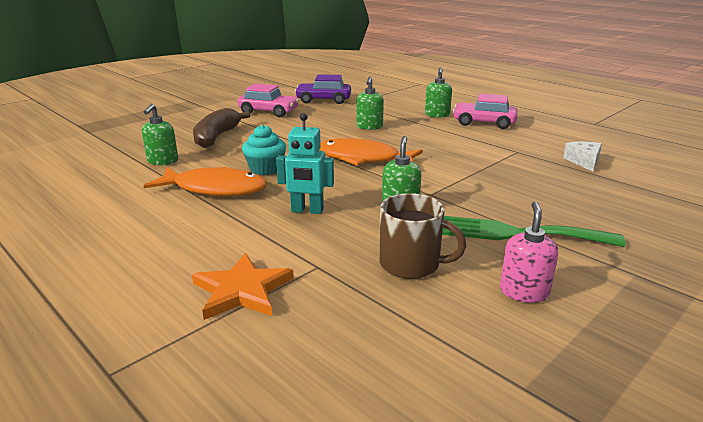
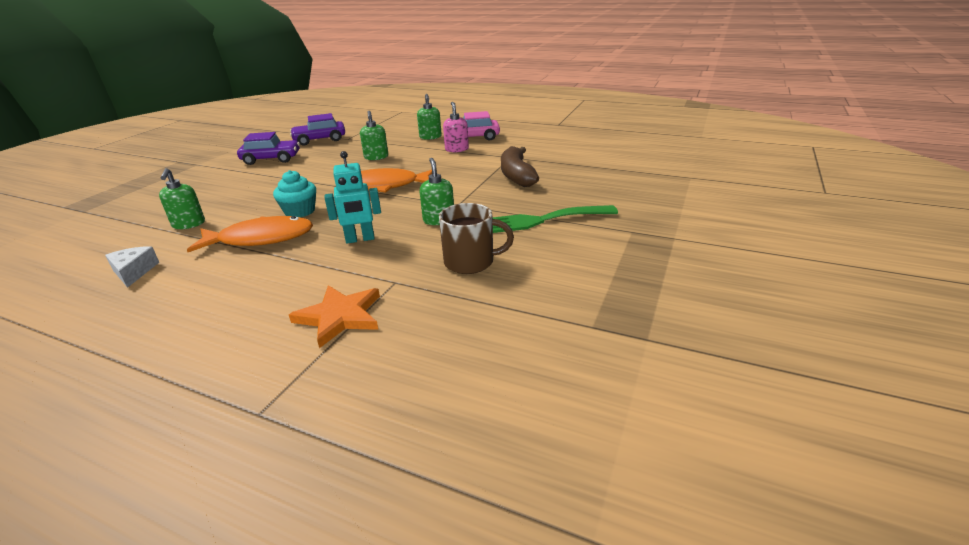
camera: 20 degrees left, 5 degrees up
(217, 137) = (232, 191): brown banana -> brown banana (517, 175)
(268, 112) = (271, 159): pink car -> purple car
(524, 292) = (563, 262): pink soap dispenser -> pink soap dispenser (456, 149)
(584, 161) = (563, 156): white cheese -> white cheese (134, 272)

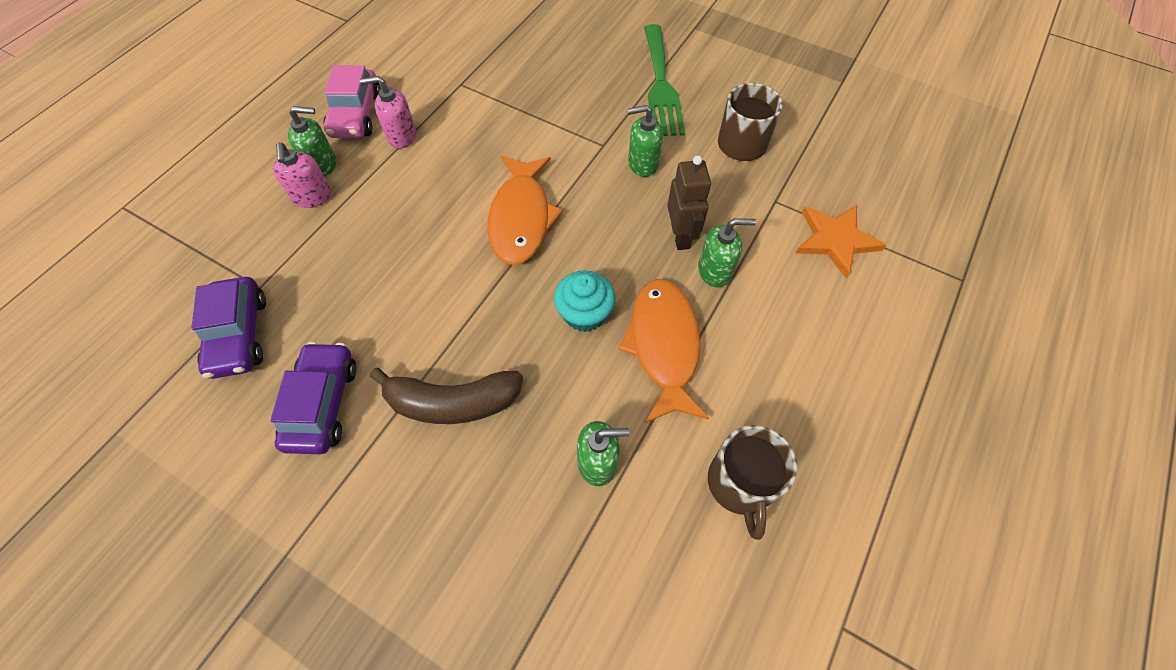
camera: 85 degrees left, 30 degrees up
(134, 272) = (740, 484): white cheese -> brown mug
(360, 239) = (680, 236): turquoise robot -> brown robot
(376, 157) = (390, 235): green soap dispenser -> green soap dispenser (715, 271)
(407, 138) = (312, 197): none -> pink soap dispenser
(517, 175) = (530, 85): brown banana -> brown banana (453, 402)

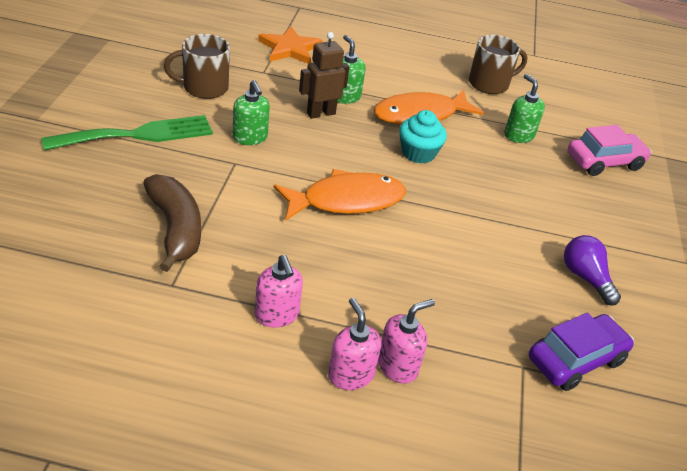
camera: 115 degrees left, 20 degrees down
(322, 165) = (350, 375): green soap dispenser -> pink soap dispenser
(323, 404) = (585, 278): purple car -> purple light bulb
(356, 115) = (257, 371): pink car -> pink car (604, 162)
(453, 402) = (530, 206): brown banana -> brown banana (175, 228)

